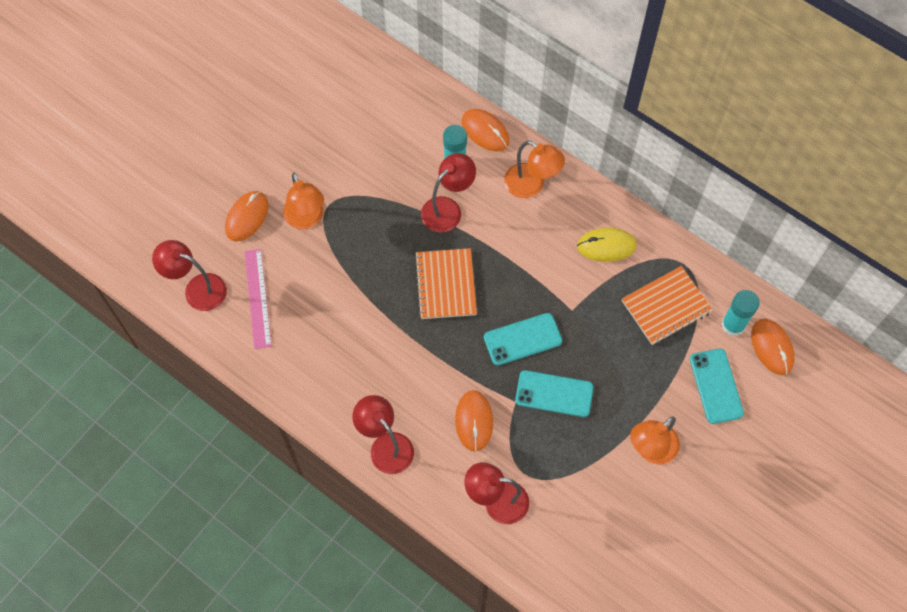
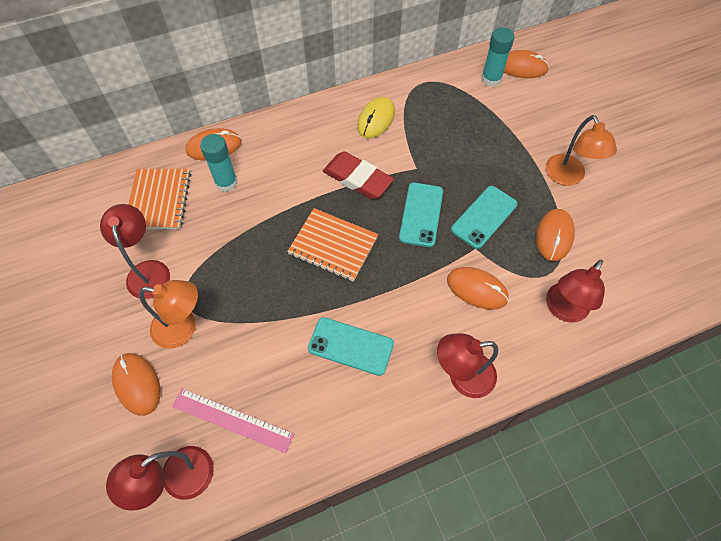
camera: 60 degrees left, 5 degrees down
(447, 209) = (263, 208): red lamp -> red lamp (147, 271)
(527, 266) = (357, 178): none -> red eraser
(531, 186) = (288, 140): orange lamp -> none
(571, 464) = (554, 236): none -> orange mouse
(666, 306) = (451, 109): orange notebook -> orange notebook (159, 200)
(716, 386) = (535, 112): turquoise phone -> turquoise phone (350, 346)

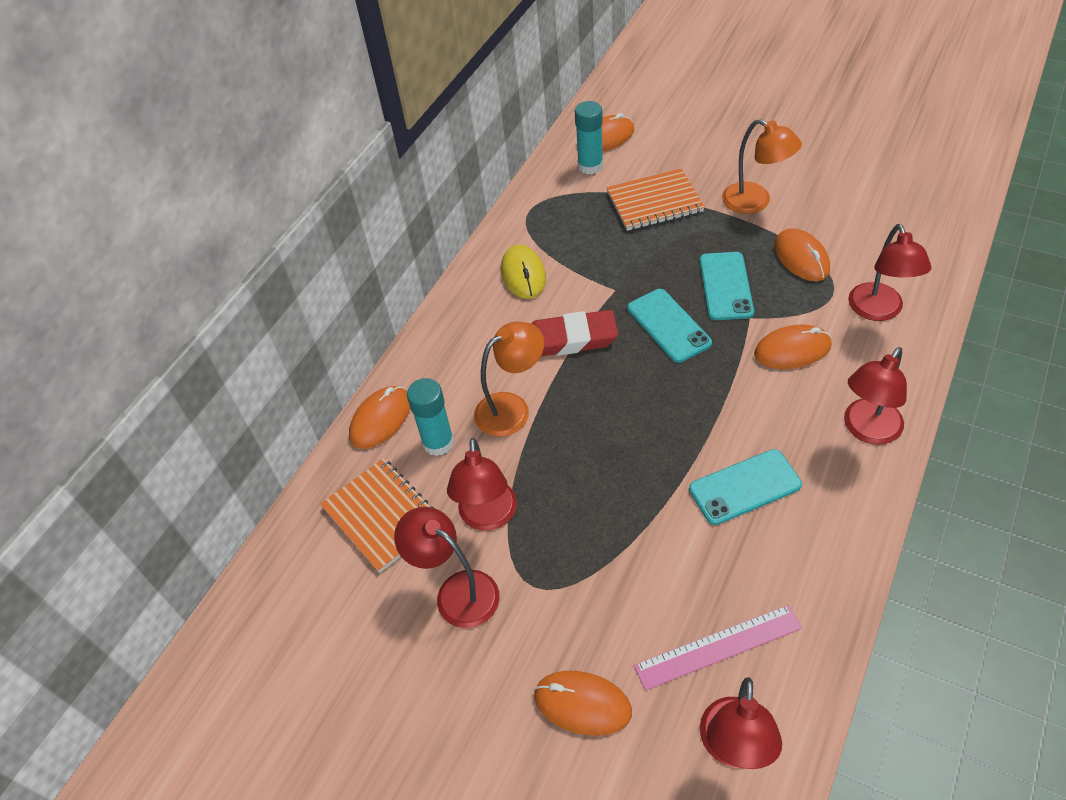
camera: 35 degrees left, 10 degrees down
(183, 328) = (565, 611): orange lamp -> orange lamp (512, 408)
(204, 244) = (488, 517): none -> red lamp
(333, 245) = (620, 415): orange notebook -> orange notebook (654, 202)

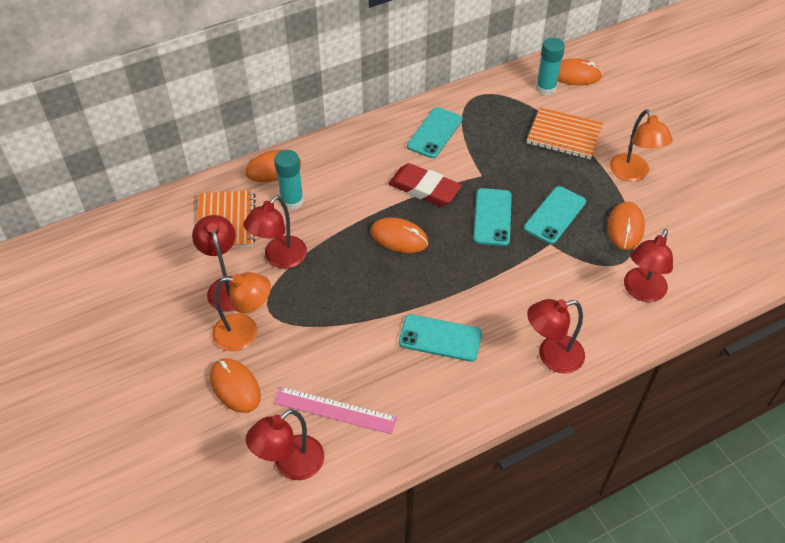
camera: 30 degrees right, 0 degrees up
(512, 408) = (351, 207): orange lamp -> orange lamp (245, 333)
(523, 274) = (435, 133): yellow mouse -> turquoise phone
(792, 350) = (556, 280): orange mouse -> orange mouse (399, 237)

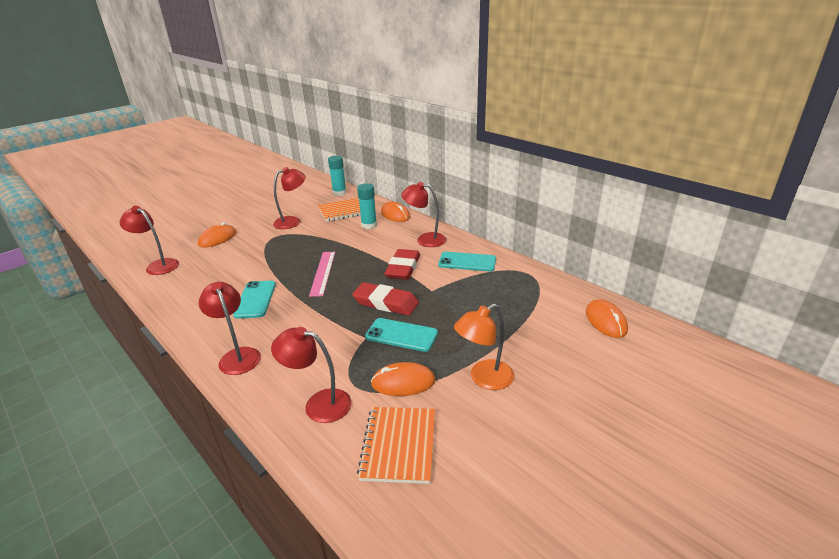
camera: 75 degrees right, 20 degrees down
(245, 333) = (257, 233): orange lamp -> none
(280, 258) = (318, 231): red lamp -> red lamp (425, 239)
(335, 410) = (196, 271): pink ruler -> pink ruler (322, 273)
(399, 237) = (349, 267): orange mouse -> none
(492, 217) = (385, 303): turquoise phone -> red eraser
(546, 88) = (569, 306): turquoise glue stick -> turquoise glue stick (339, 193)
(564, 135) = (511, 326): orange notebook -> orange notebook (399, 445)

